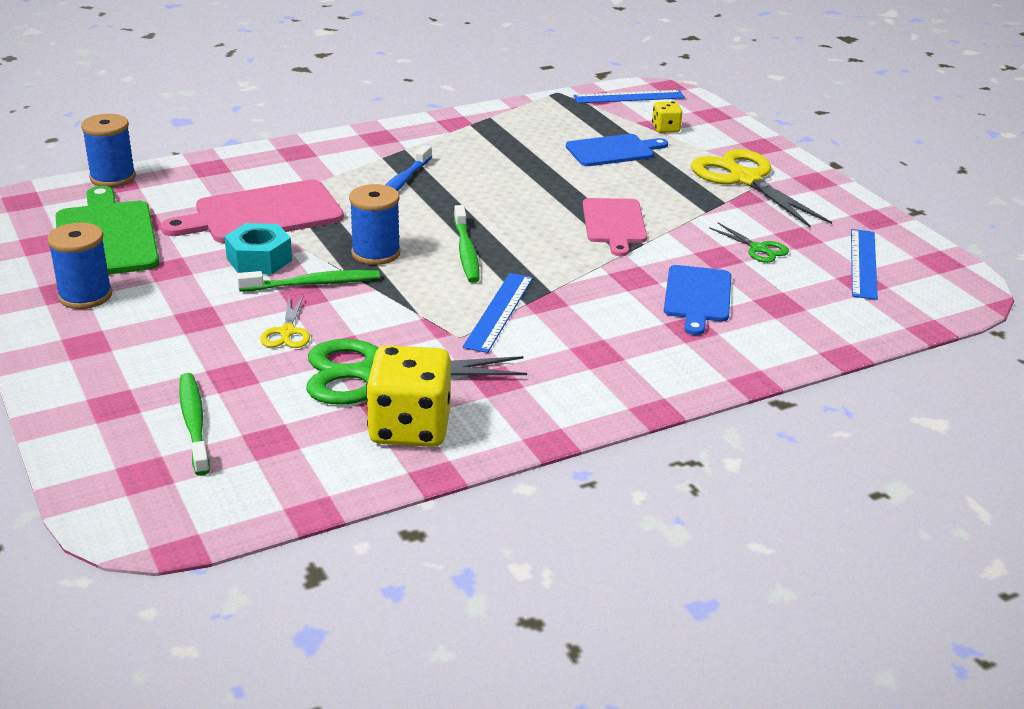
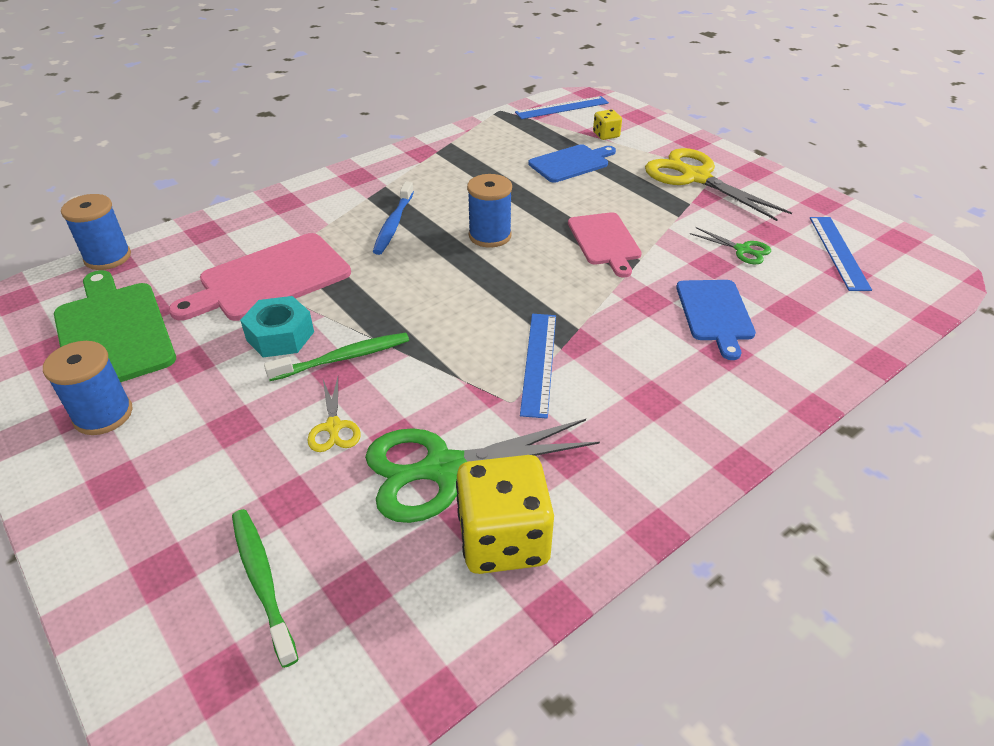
camera: 10 degrees left, 10 degrees up
(376, 253) = (395, 310): blue spool -> blue spool (490, 236)
(466, 251) = (481, 294): green toothbrush -> none

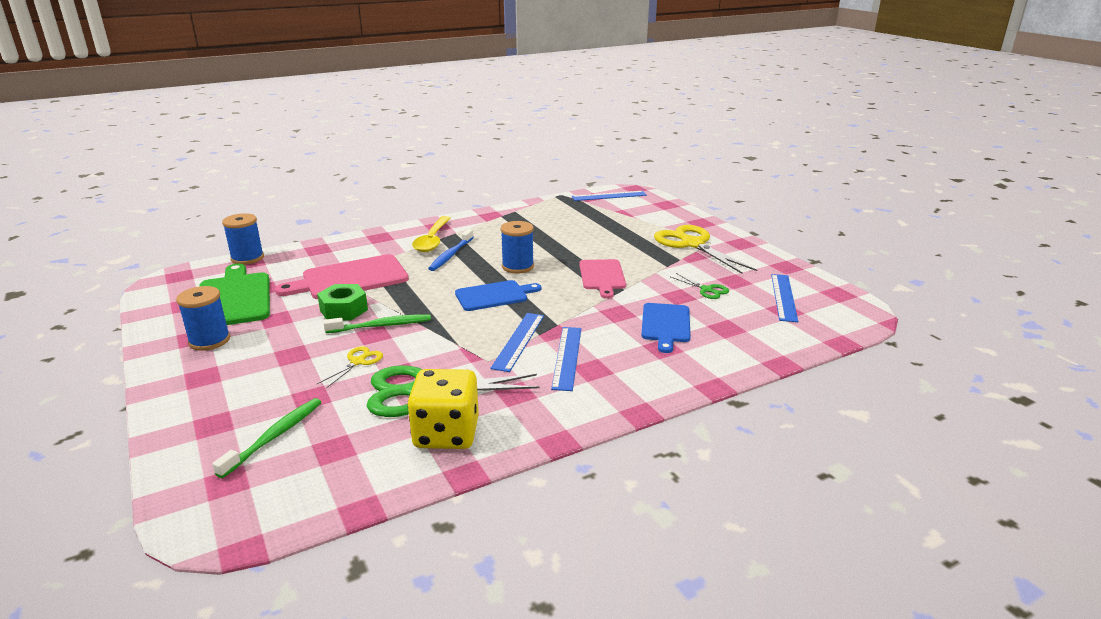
camera: 10 degrees right, 15 degrees down
(262, 581) = (274, 436): green toothbrush -> green toothbrush turned 45 degrees clockwise
(280, 336) = (343, 310): turquoise nut -> green nut
(333, 427) = (358, 362): yellow scissors -> yellow scissors turned 150 degrees counterclockwise
(359, 201) = (432, 240): none -> yellow spoon
(571, 163) = (599, 229): blue cutting board -> blue cutting board (494, 295)
(606, 135) = (635, 214): yellow dice -> none
(613, 383) = (567, 357): none -> blue ruler

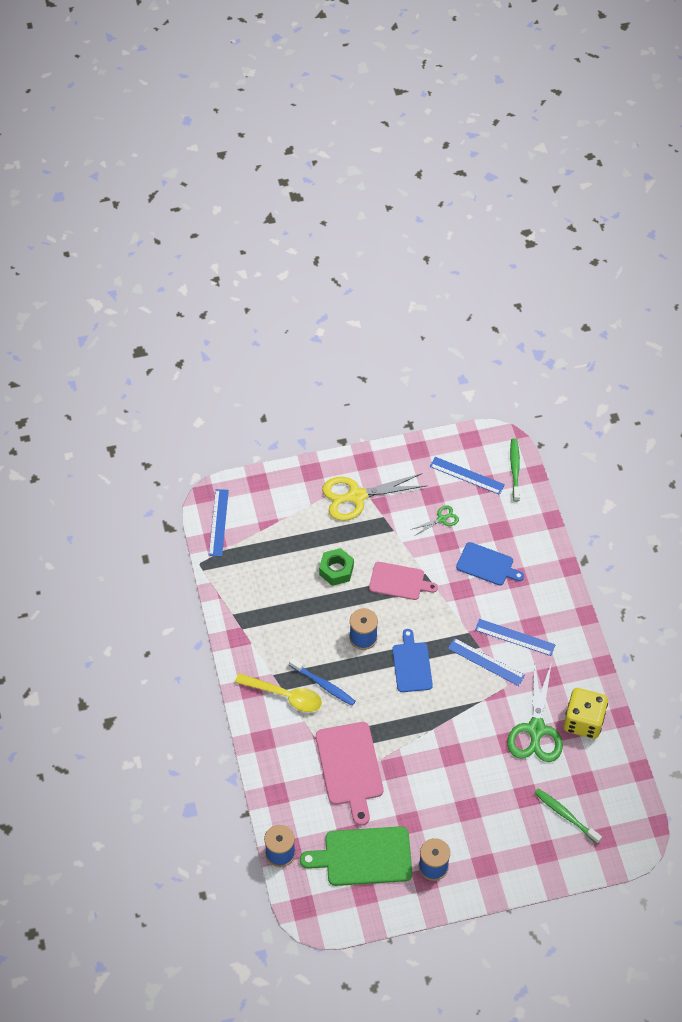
camera: 75 degrees left, 30 degrees up
(343, 310) = (407, 774): green nut -> green nut (336, 570)
(358, 362) = (489, 766): yellow scissors -> none
(381, 326) = (440, 748): green toothbrush -> green toothbrush (515, 469)

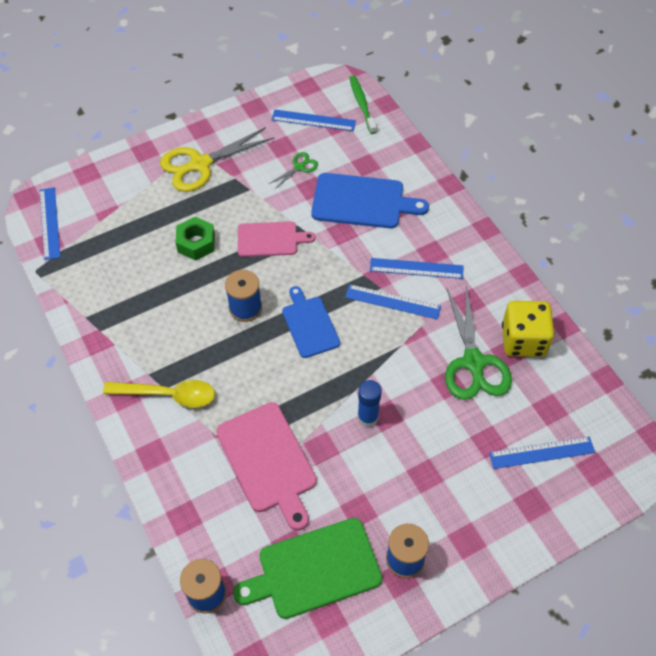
camera: 15 degrees left, 0 degrees up
(323, 685) = (212, 371): blue toothbrush -> none
(437, 753) = (368, 417): none -> blue glue stick
(487, 565) = (362, 201): blue cutting board -> blue cutting board, size x1.52
(565, 815) = (541, 453): green toothbrush -> blue ruler

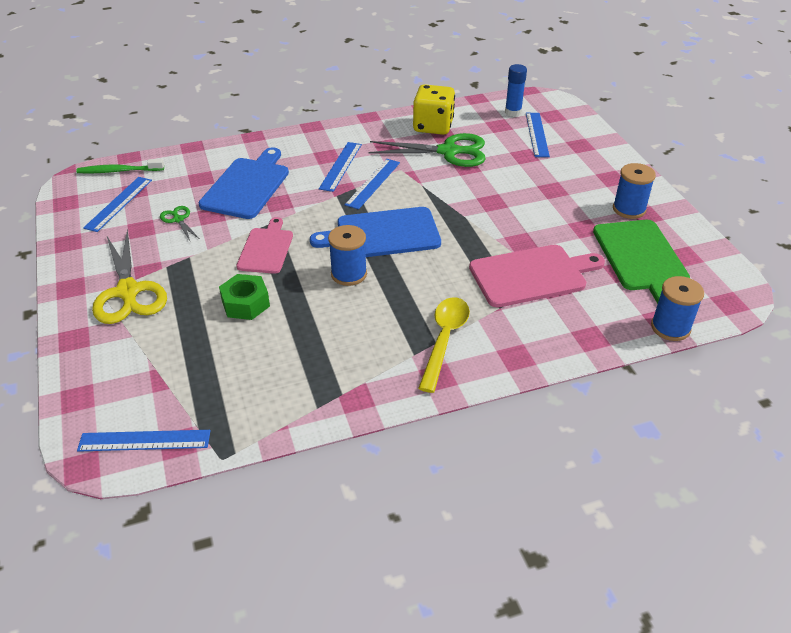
camera: 80 degrees left, 15 degrees down
(309, 324) = (383, 234): blue cutting board -> blue cutting board, size x1.52
(368, 417) = (493, 212): blue glue stick -> blue glue stick (513, 112)

